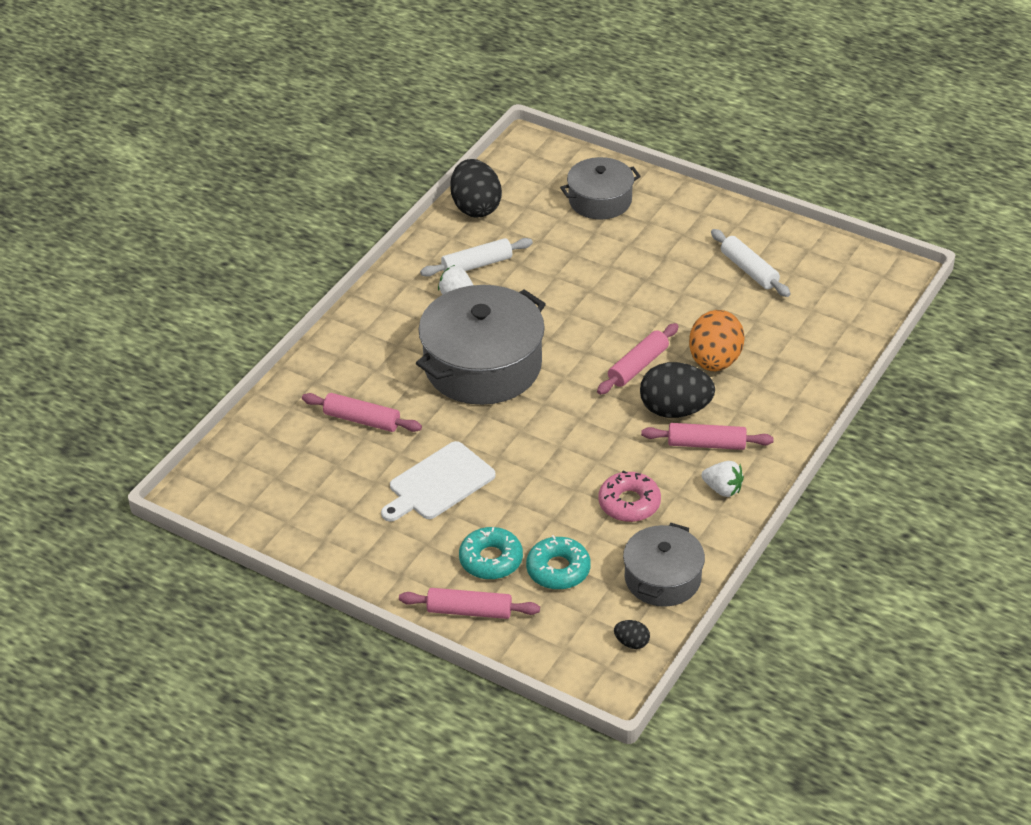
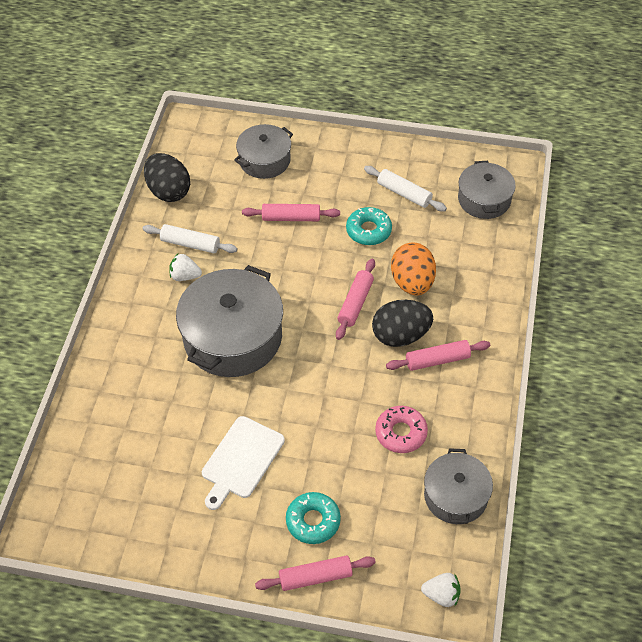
camera: 20 degrees left, 10 degrees up
(362, 420) = (153, 417): pink rolling pin -> pink rolling pin (291, 218)
(477, 265) = (190, 244): white rolling pin -> white rolling pin turned 60 degrees clockwise
(558, 569) = (370, 513): turquoise donut -> turquoise donut (368, 230)
(631, 643) = (457, 565): black egg -> none
(722, 489) = (467, 398): white strawberry -> white strawberry (441, 595)
(844, 297) = (484, 199): none -> grey pot

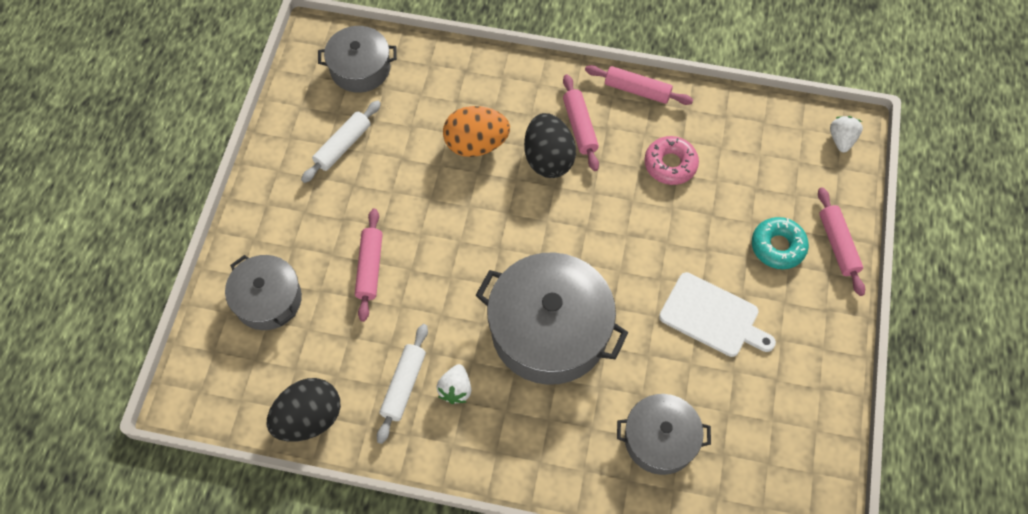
camera: 90 degrees left, 10 degrees up
(355, 303) = (503, 201): pink rolling pin -> pink rolling pin (637, 90)
(368, 230) = (397, 184): turquoise donut -> none
(456, 496) = (738, 121): grey pot -> grey pot (660, 439)

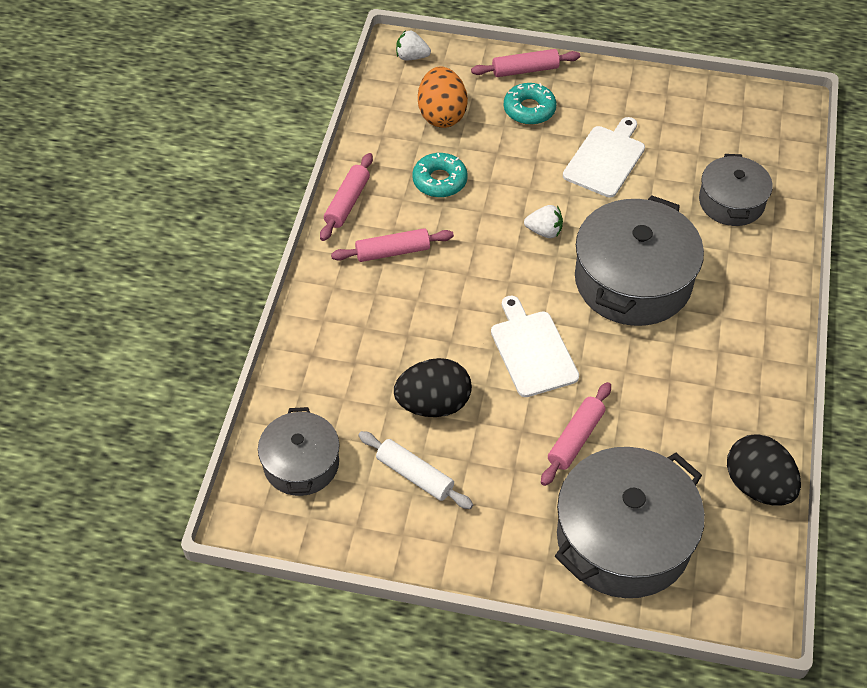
camera: 90 degrees left, 10 degrees down
(268, 299) = (623, 538): grey pot -> grey pot, size x1.71
(370, 268) = (575, 438): pink rolling pin -> pink rolling pin turned 60 degrees counterclockwise
(403, 385) = (708, 401): white rolling pin -> none
(455, 389) = (706, 357): white strawberry -> white strawberry (544, 231)
(466, 237) = (532, 350): none -> white cutting board
(476, 144) = (414, 343): orange egg -> orange egg (442, 115)
(548, 159) = (433, 279): black egg -> black egg (433, 404)
(670, 164) = (439, 181): pink donut -> turquoise donut

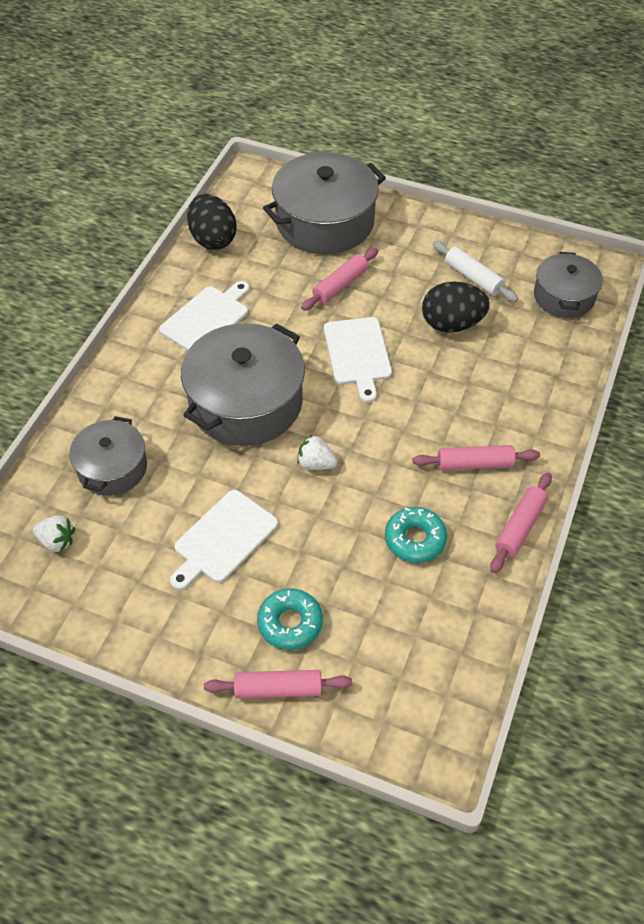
camera: 170 degrees left, 0 degrees up
(411, 57) = (424, 738): white strawberry -> white strawberry (57, 541)
(442, 115) = (398, 632): orange egg -> none
(714, 370) = (207, 318): none -> white cutting board

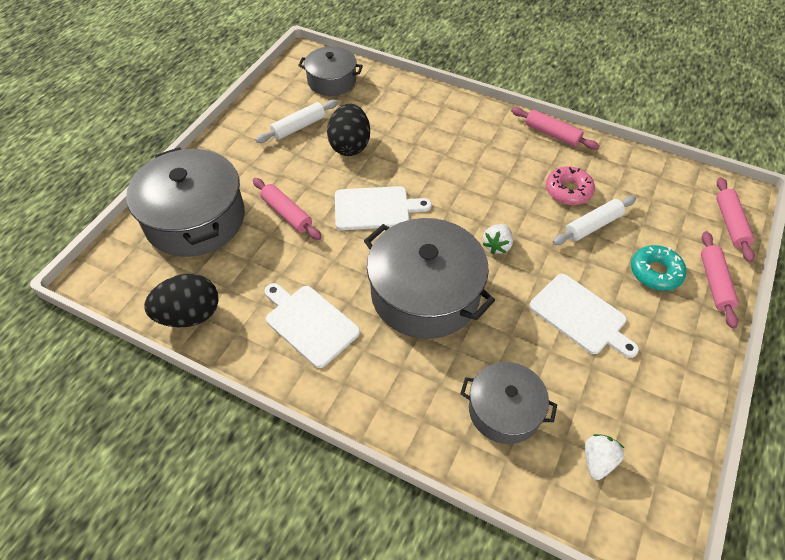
camera: 85 degrees left, 0 degrees up
(358, 562) = (593, 226): none -> white rolling pin
(415, 539) = (568, 191): turquoise donut -> pink donut
(475, 464) = (496, 150): pink rolling pin -> pink rolling pin (730, 224)

